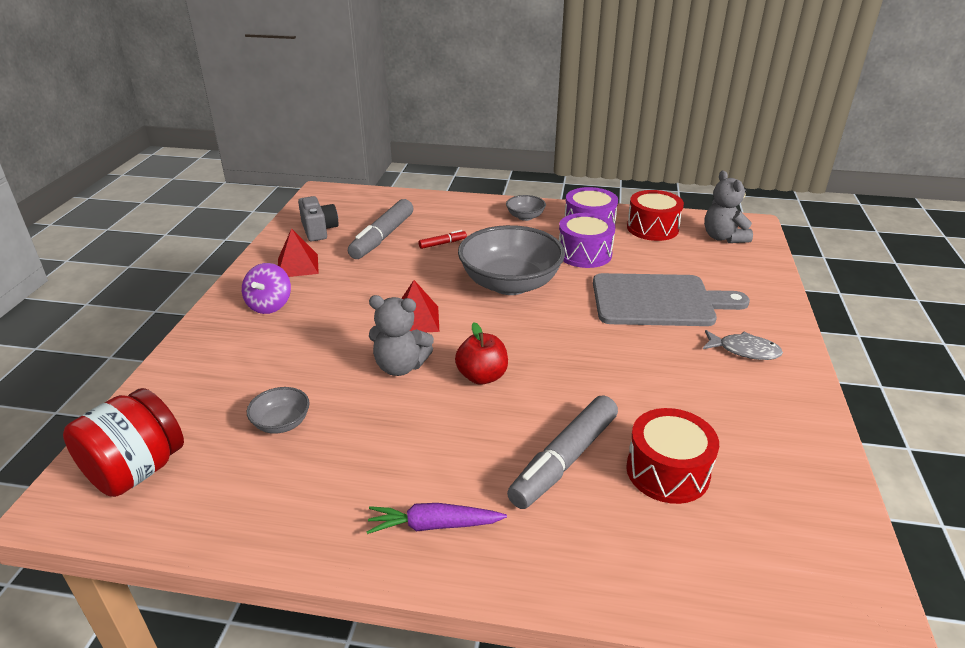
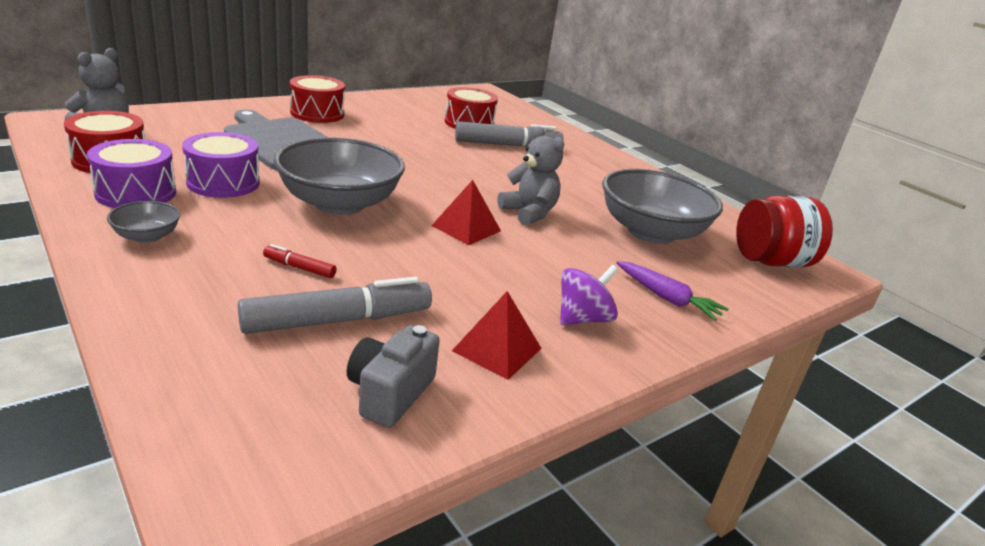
camera: 140 degrees left, 5 degrees down
(281, 423) = (651, 232): grey bowl -> grey bowl, size x2.24
(434, 525) = (605, 165): purple carrot -> purple carrot (666, 298)
(482, 376) = (485, 182): red apple -> none
(744, 350) = (317, 113): grey fish -> red drum

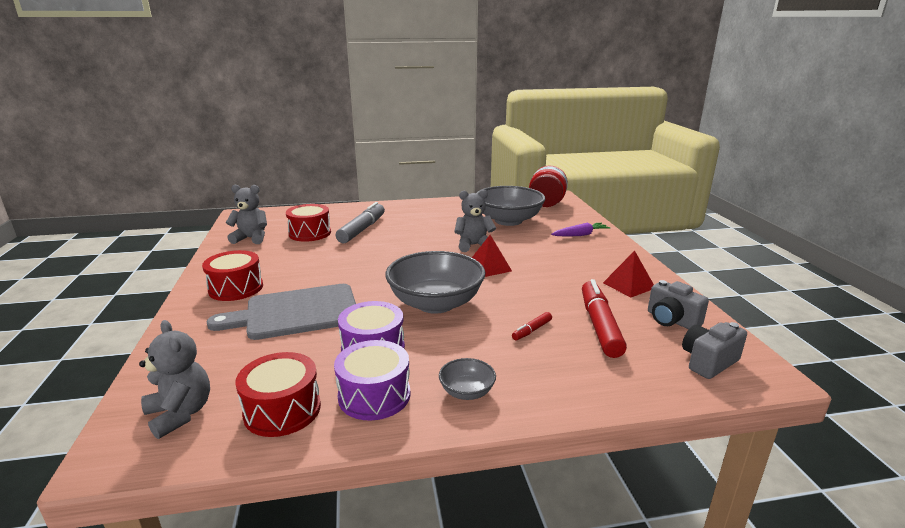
camera: 60 degrees left, 5 degrees down
(259, 428) = (708, 362): none -> grey camera
(338, 320) = (599, 325): grey marker -> red marker
(430, 103) = (251, 238): none -> grey teddy bear
(582, 319) = (599, 258): purple spinning top -> none

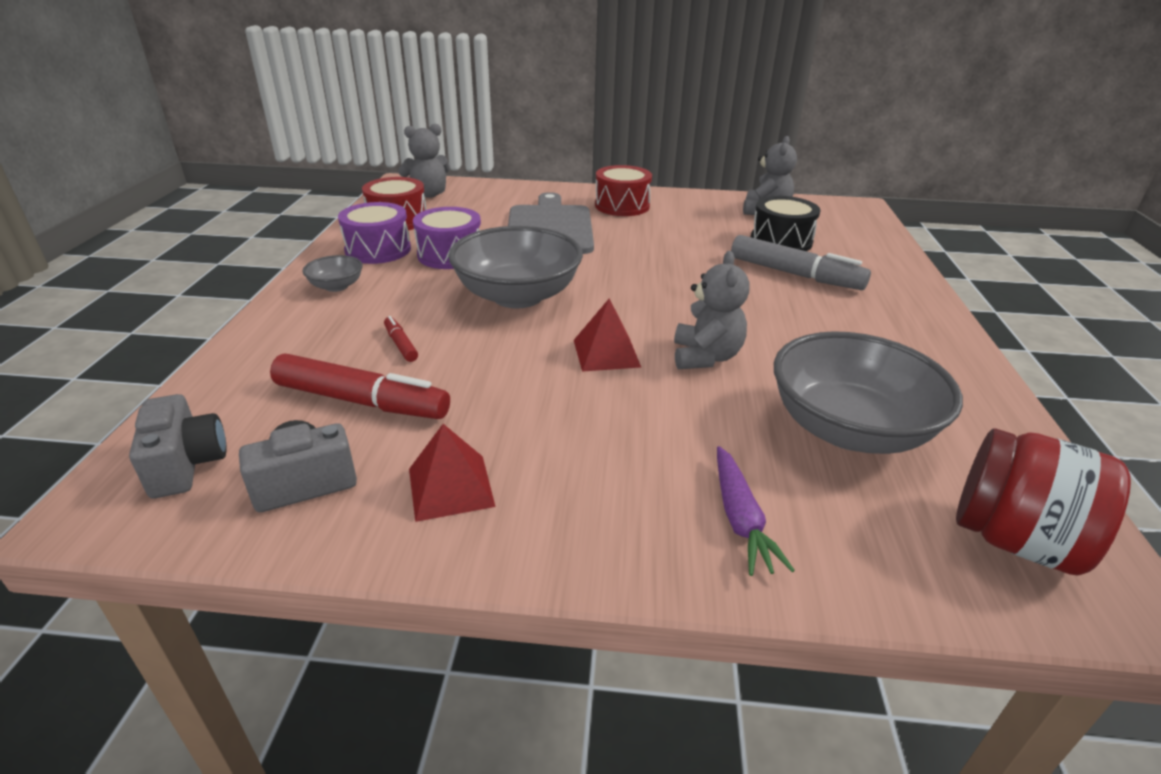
camera: 105 degrees right, 10 degrees up
(310, 233) = (781, 241): red drum -> black drum

